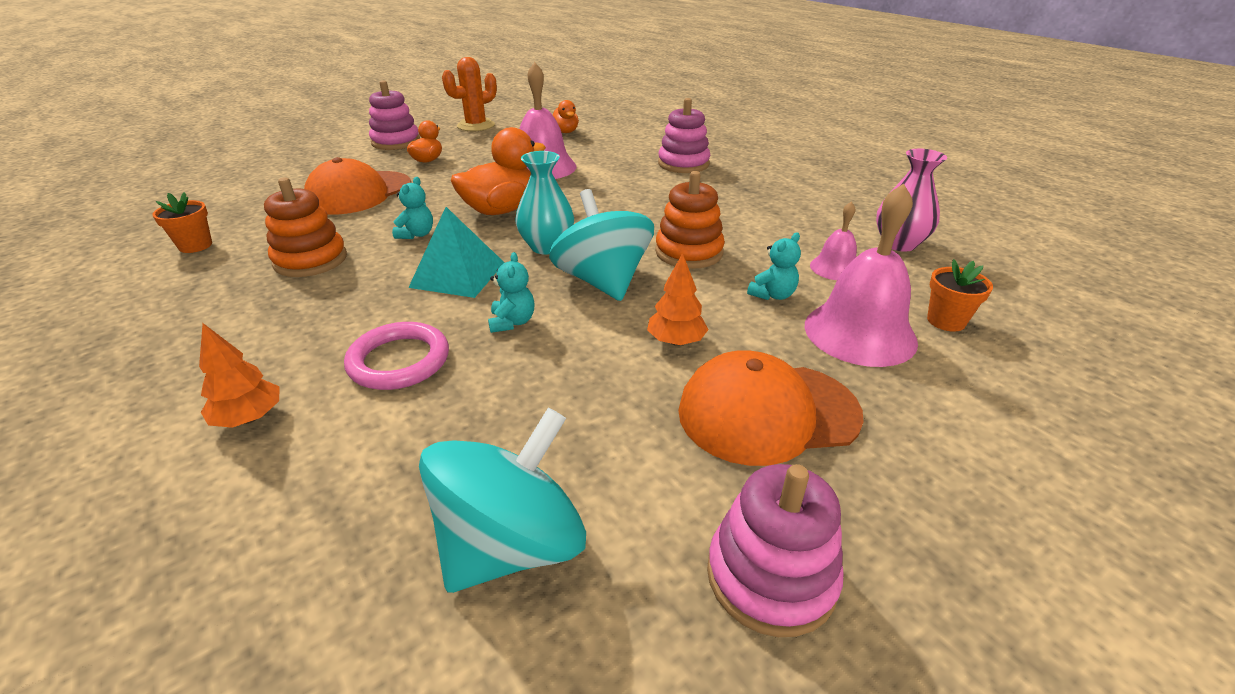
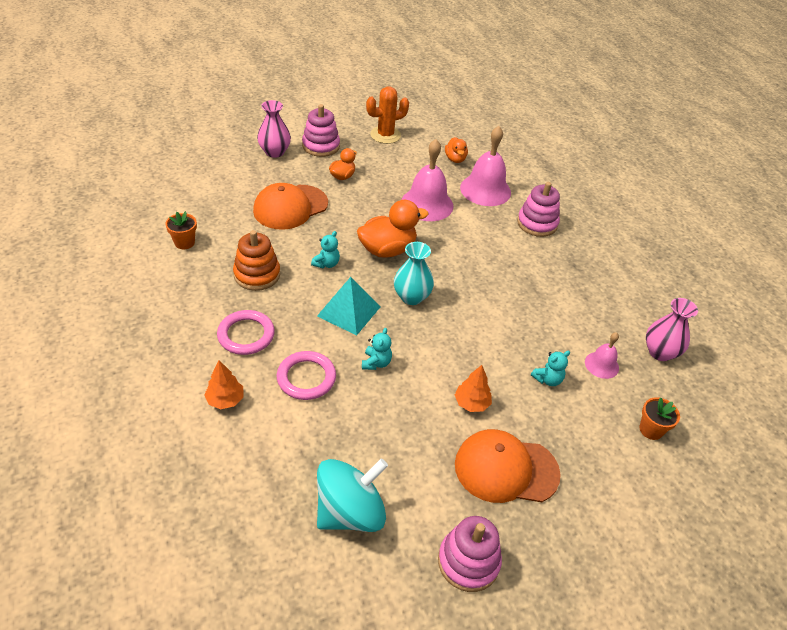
camera: 10 degrees right, 10 degrees up
(291, 327) = (246, 335): none -> pink ring
(335, 153) = (274, 152): none -> pink vase
(603, 282) = (440, 340): turquoise spinning top -> none
(689, 252) = (506, 325): orange stacking toy -> none
(860, 333) = (589, 425): pink bell -> pink bell (485, 190)

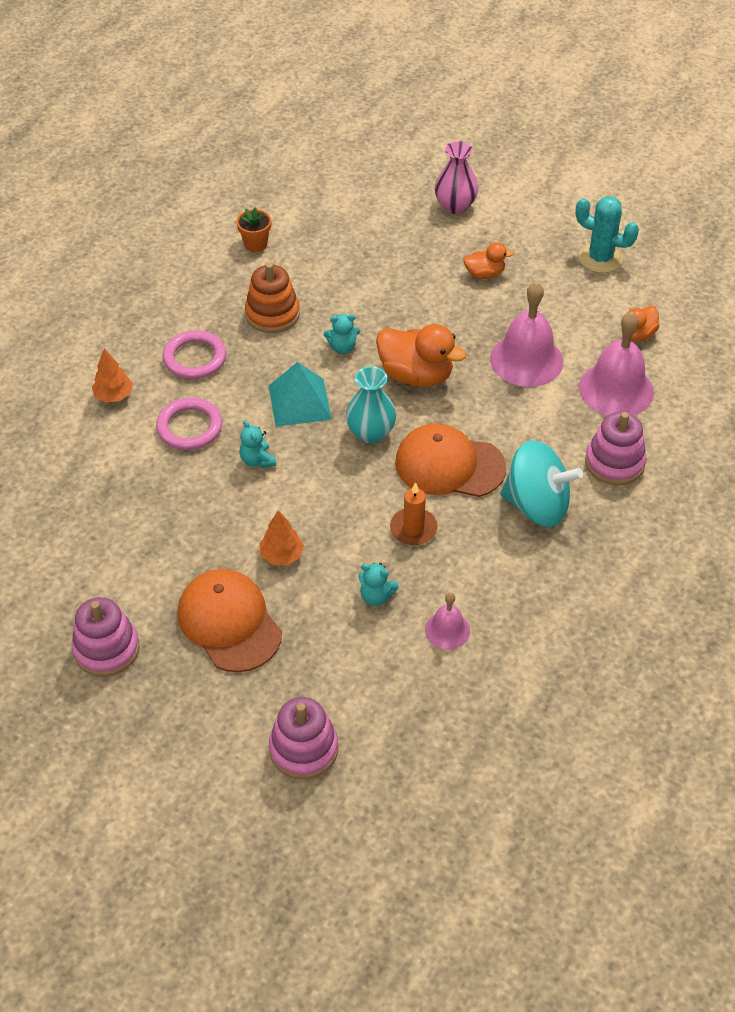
camera: 55 degrees right, 5 degrees up
(290, 207) = (388, 272): orange cap -> orange cap (449, 465)
(321, 146) = (511, 228): pink stacking toy -> pink stacking toy (303, 749)
(350, 512) = (83, 544): turquoise spinning top -> turquoise spinning top (536, 505)
(376, 363) = (257, 460): turquoise teddy bear -> turquoise teddy bear turned 90 degrees clockwise
(385, 135) = (600, 258): orange cactus -> turquoise cactus
(508, 328) = (413, 528): none -> orange candle
(651, 430) = (397, 714): orange flower pot -> none
(660, 352) = (526, 672): pink vase -> none

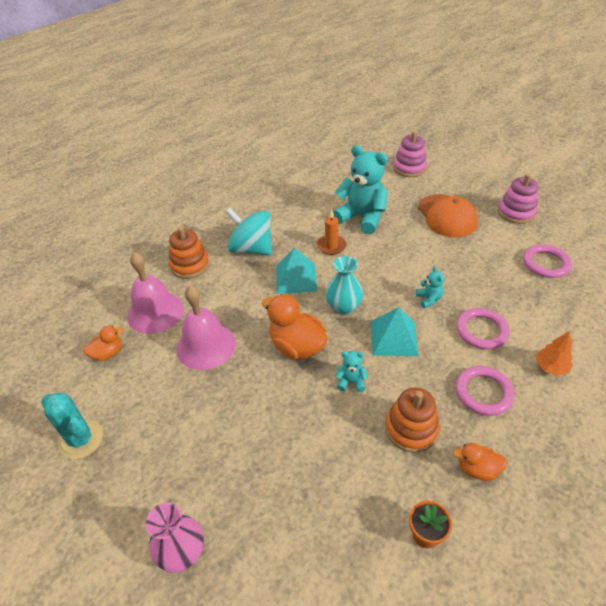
camera: 165 degrees left, 5 degrees down
(81, 545) = (546, 263): none -> pink ring
(281, 555) = (415, 243): orange tree -> none
(376, 596) = (362, 218): turquoise teddy bear -> turquoise teddy bear, size x2.30
(447, 630) = (327, 200): pink bell -> none
(449, 465) = (296, 278): orange cap -> turquoise pyramid
(484, 274) = (197, 441): orange duck -> orange duck (477, 469)
(614, 463) = (190, 265): pink stacking toy -> orange stacking toy

